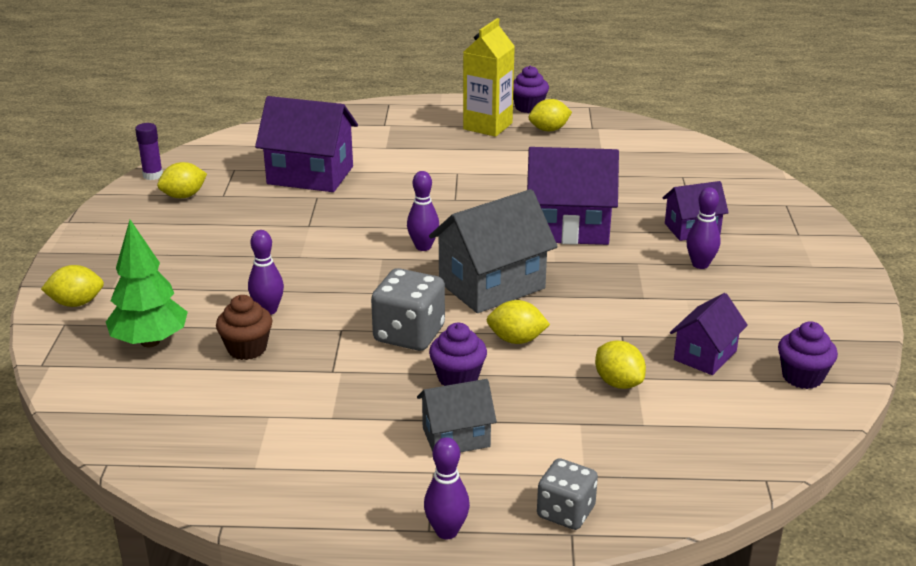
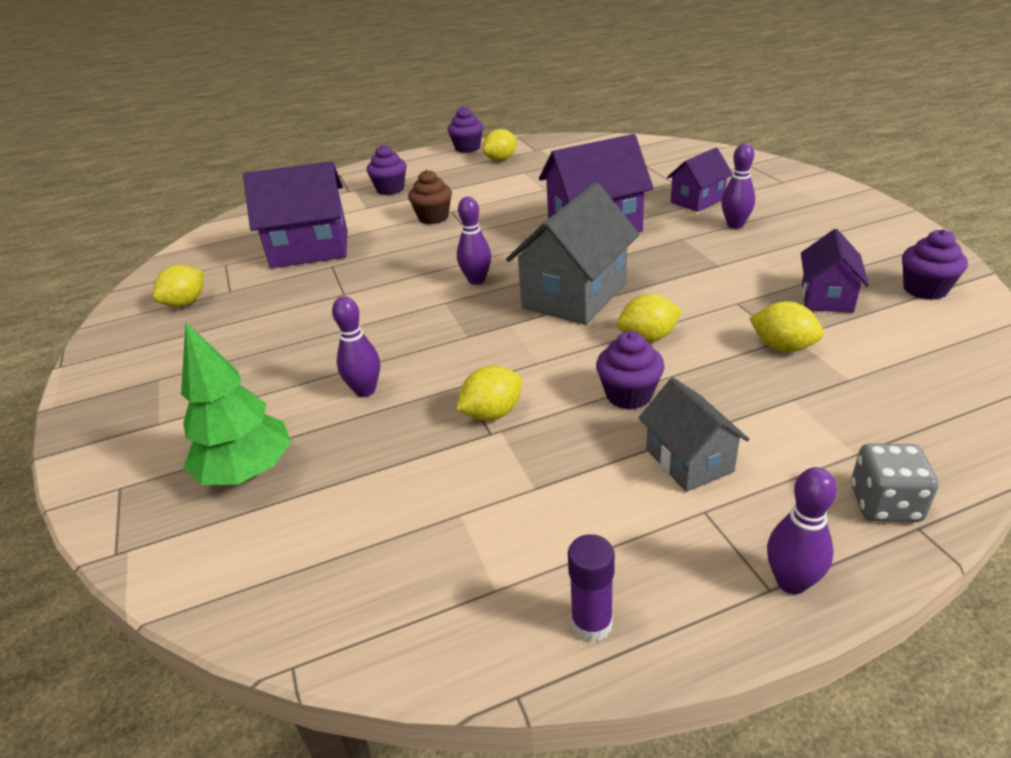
camera: 20 degrees left, 5 degrees up
(76, 303) = (122, 456): yellow lemon -> yellow lemon (492, 413)
(153, 175) = (137, 293): purple glue stick -> purple glue stick (591, 623)
(247, 349) = (373, 441): brown cupcake -> brown cupcake (433, 217)
(409, 334) = (538, 367): grey dice -> none
(421, 134) = (390, 189): none -> purple cupcake
(456, 437) = (689, 460): grey house -> grey house turned 75 degrees counterclockwise
(487, 126) = (445, 169): yellow carton -> none

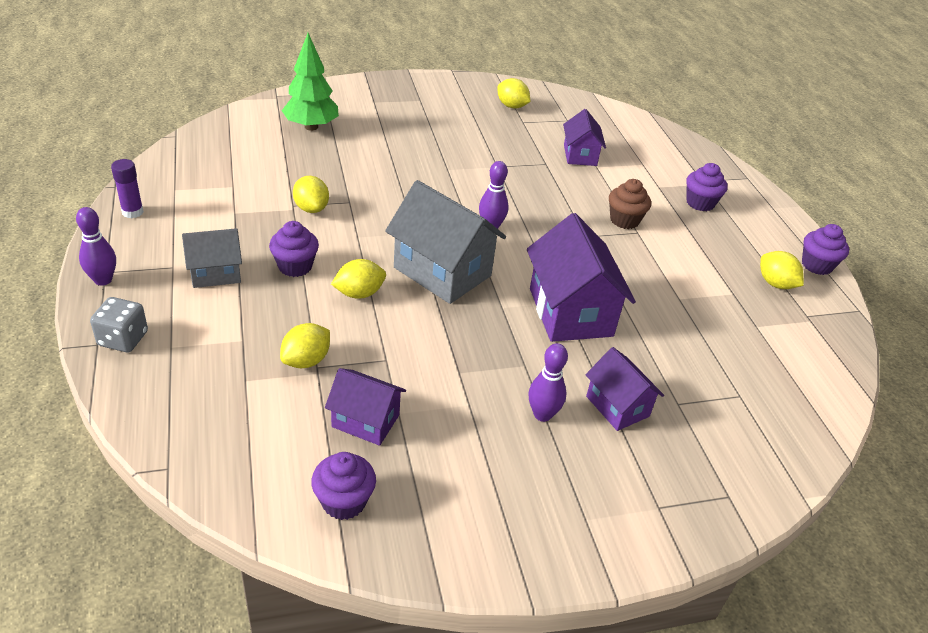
camera: 90 degrees right, 5 degrees up
(310, 249) = (580, 155): purple house -> purple house, size x0.58
(365, 390) = (365, 166): purple bowling pin -> none
(647, 338) = (359, 293): yellow lemon -> yellow lemon turned 75 degrees clockwise

